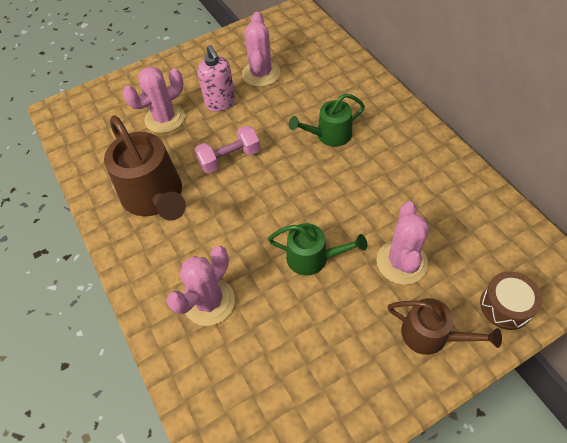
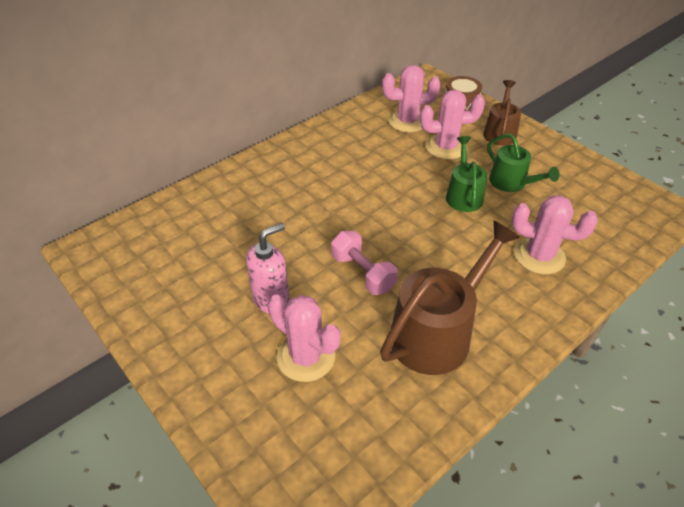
camera: 105 degrees left, 10 degrees down
(261, 74) = (215, 267): pink cactus -> pink cactus (407, 121)
(329, 135) = (314, 198): green watering can -> green watering can (511, 183)

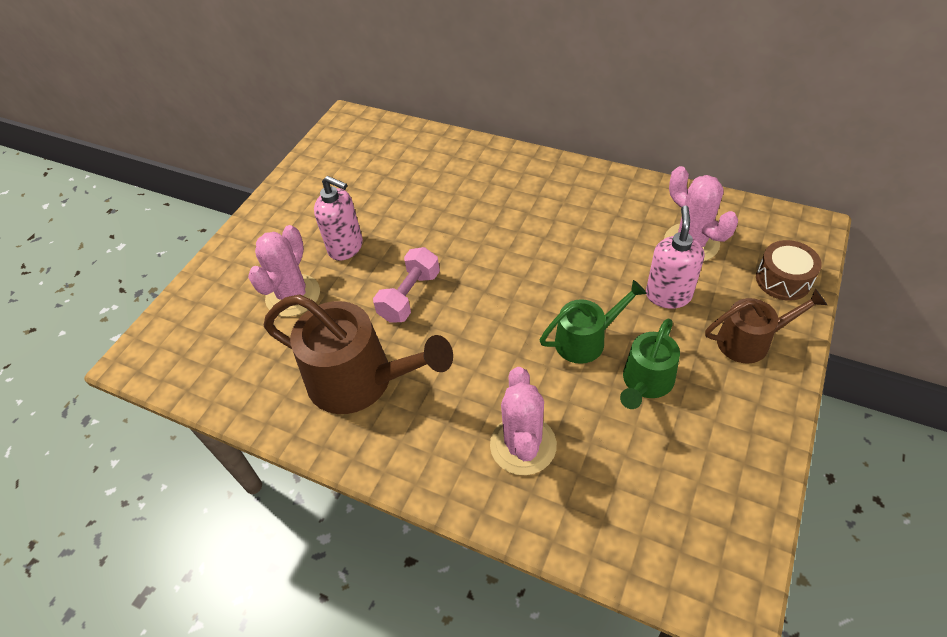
camera: 70 degrees right, 5 degrees up
(446, 147) = (668, 295): pink cactus -> pink soap dispenser

